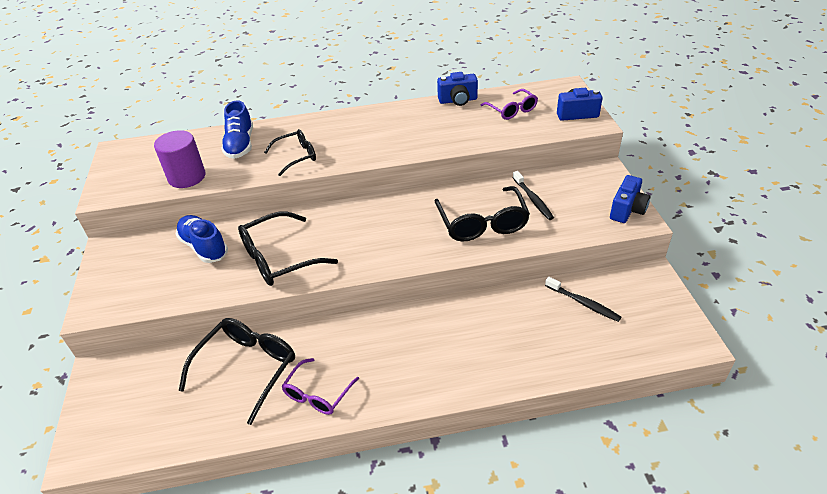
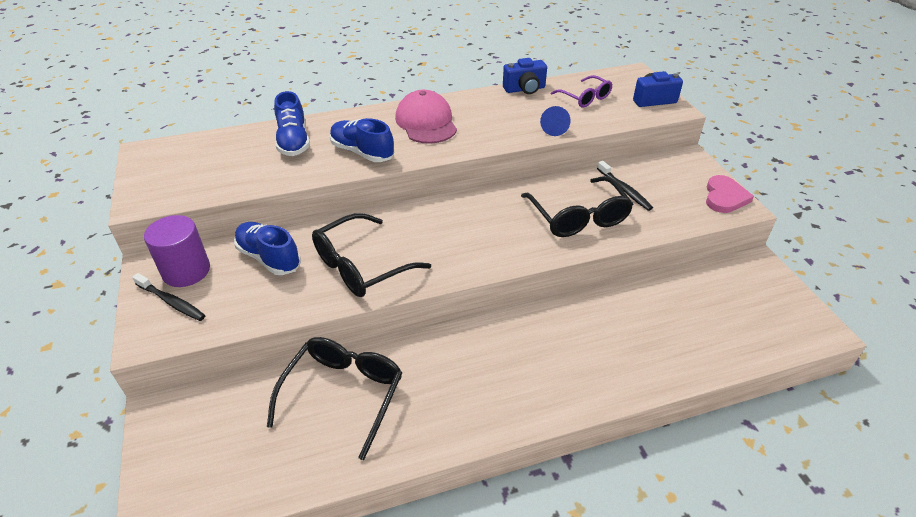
camera: 10 degrees left, 0 degrees up
(187, 177) = (238, 179): purple cylinder -> purple cylinder (186, 271)
(296, 156) = (362, 152): black glasses -> blue shoe
(318, 393) = (434, 417): purple glasses -> none
(359, 130) = (426, 122): none -> pink cap
(474, 139) = (554, 128): none -> blue cone
(583, 303) = (697, 296): black toothbrush -> black toothbrush (171, 302)
(627, 210) = (724, 197): blue camera -> pink heart

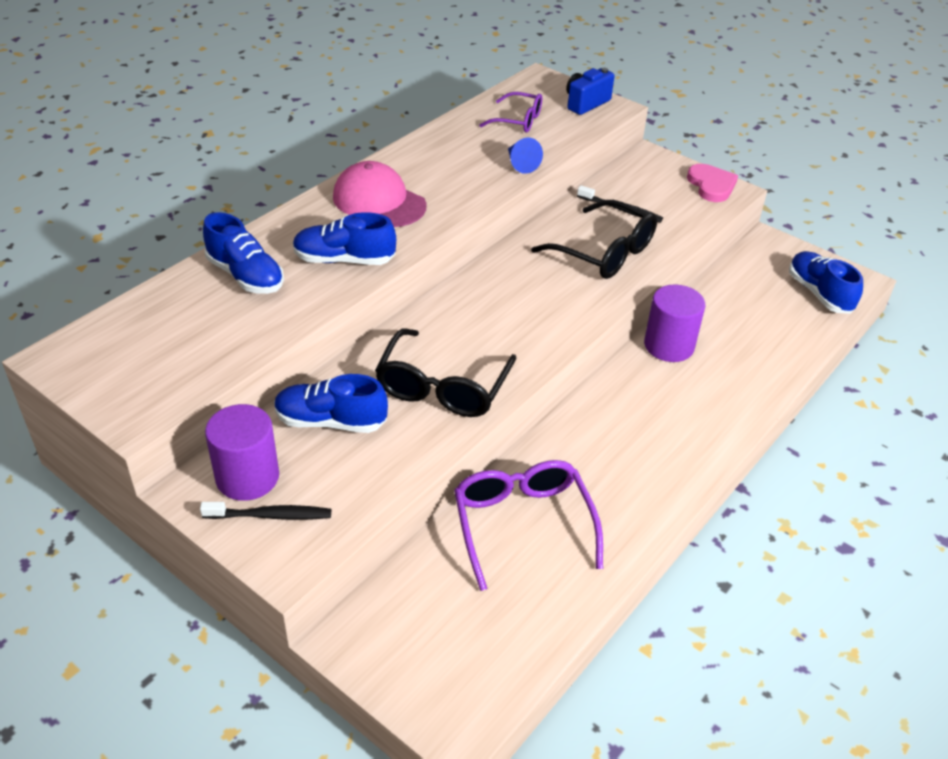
camera: 35 degrees left, 0 degrees up
(343, 395) = (523, 525): black glasses -> purple glasses
(525, 89) = (446, 129): blue camera -> none
(586, 312) = (669, 346): none -> purple cylinder
(769, 325) = (819, 293): none -> blue shoe

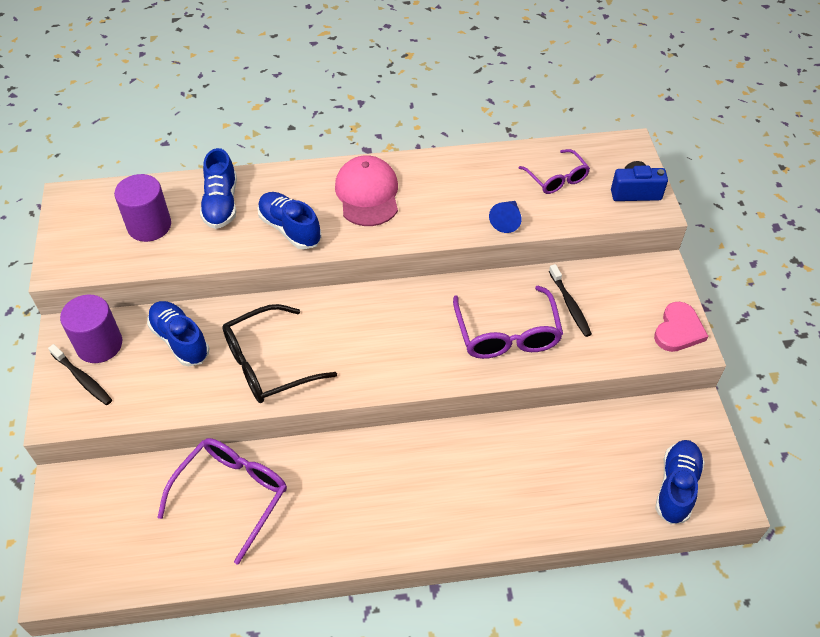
camera: 45 degrees right, 10 degrees up
(603, 252) = (507, 333): black glasses -> purple glasses
(669, 346) = (490, 442): purple cylinder -> purple cylinder (149, 226)

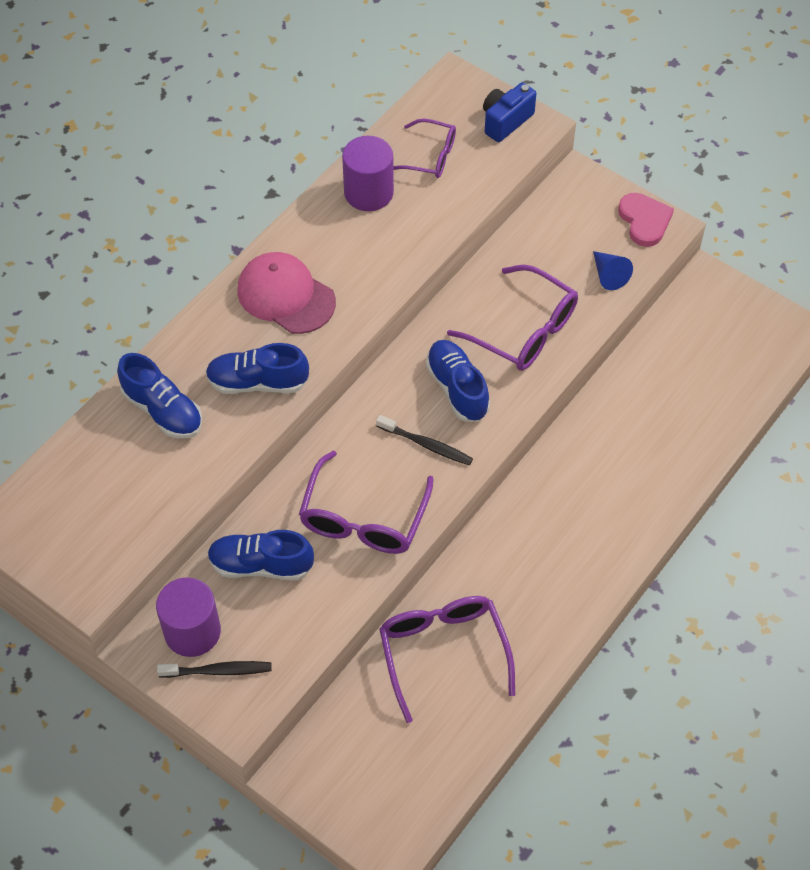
camera: 45 degrees left, 5 degrees up
(149, 226) = (122, 485): purple cylinder -> purple cylinder (368, 193)
(269, 364) = (364, 517): black glasses -> purple glasses
(506, 220) = (433, 228): blue cone -> blue cone (608, 275)
(570, 305) = (543, 265): black toothbrush -> black toothbrush (426, 444)
(676, 487) = (752, 352): blue shoe -> blue shoe (457, 388)

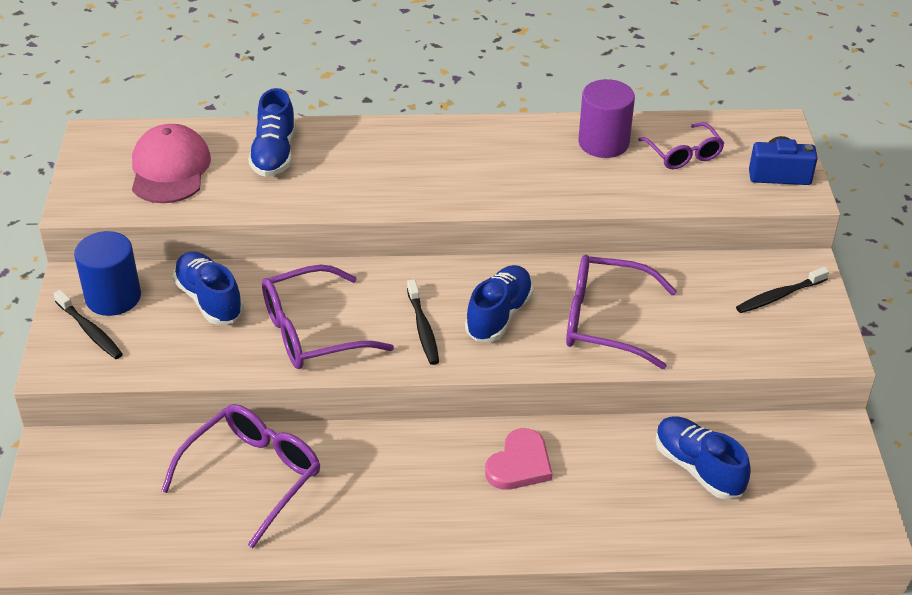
camera: 50 degrees right, 15 degrees down
(192, 631) = (113, 297): purple cylinder -> blue cylinder
(258, 382) = (353, 185): blue shoe -> blue shoe (698, 468)
(285, 296) = (451, 155): pink cap -> pink cap (170, 169)
(523, 330) = (606, 321): purple glasses -> purple glasses turned 105 degrees clockwise
(591, 214) = (779, 296): none -> black toothbrush
(608, 275) = (731, 342): blue cone -> none
(644, 221) = (820, 333): pink heart -> pink heart (519, 464)

